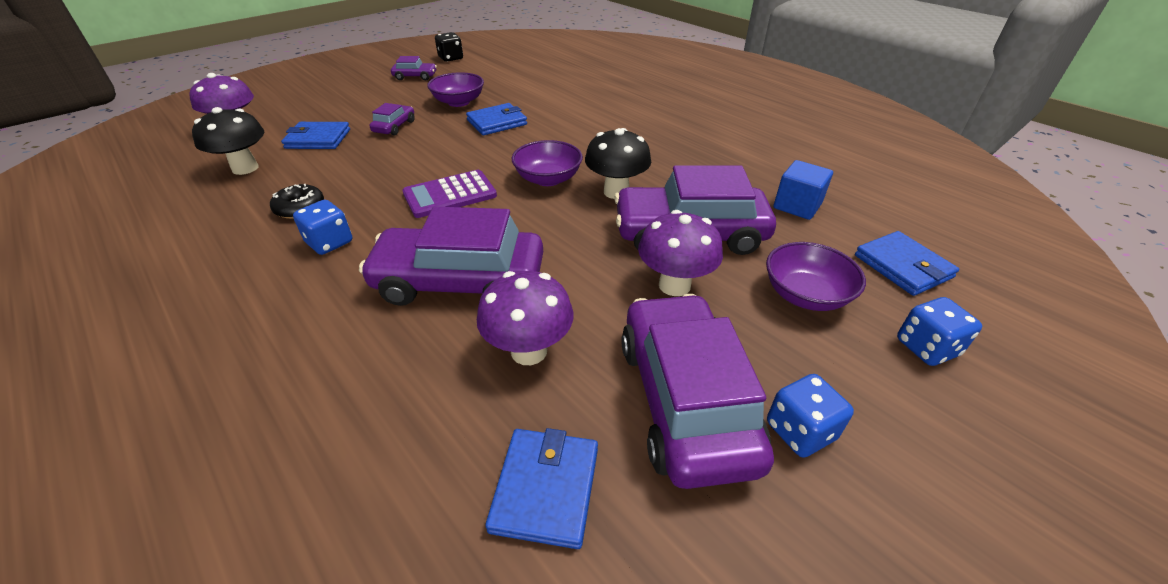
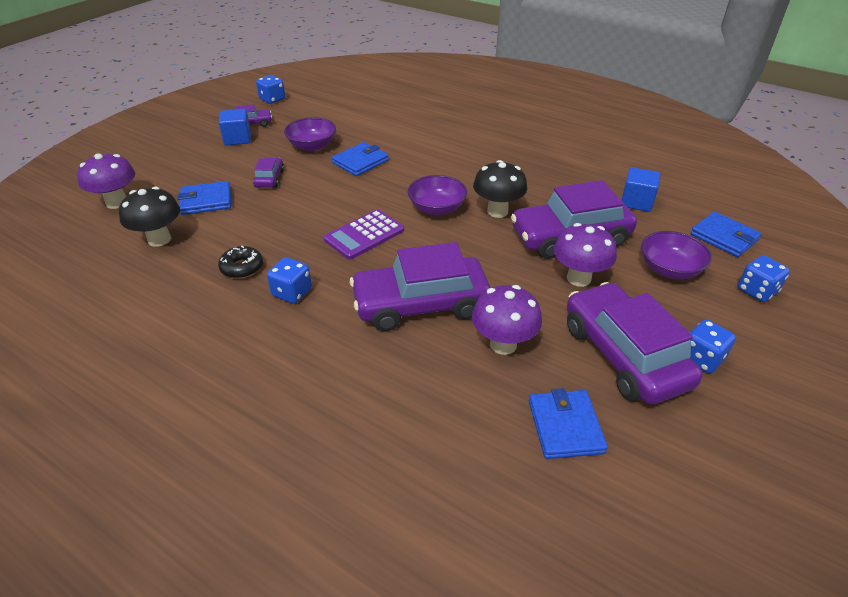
camera: 15 degrees left, 0 degrees up
(392, 88) = (237, 139): none -> blue cube
(451, 58) = (272, 99): black dice -> blue dice

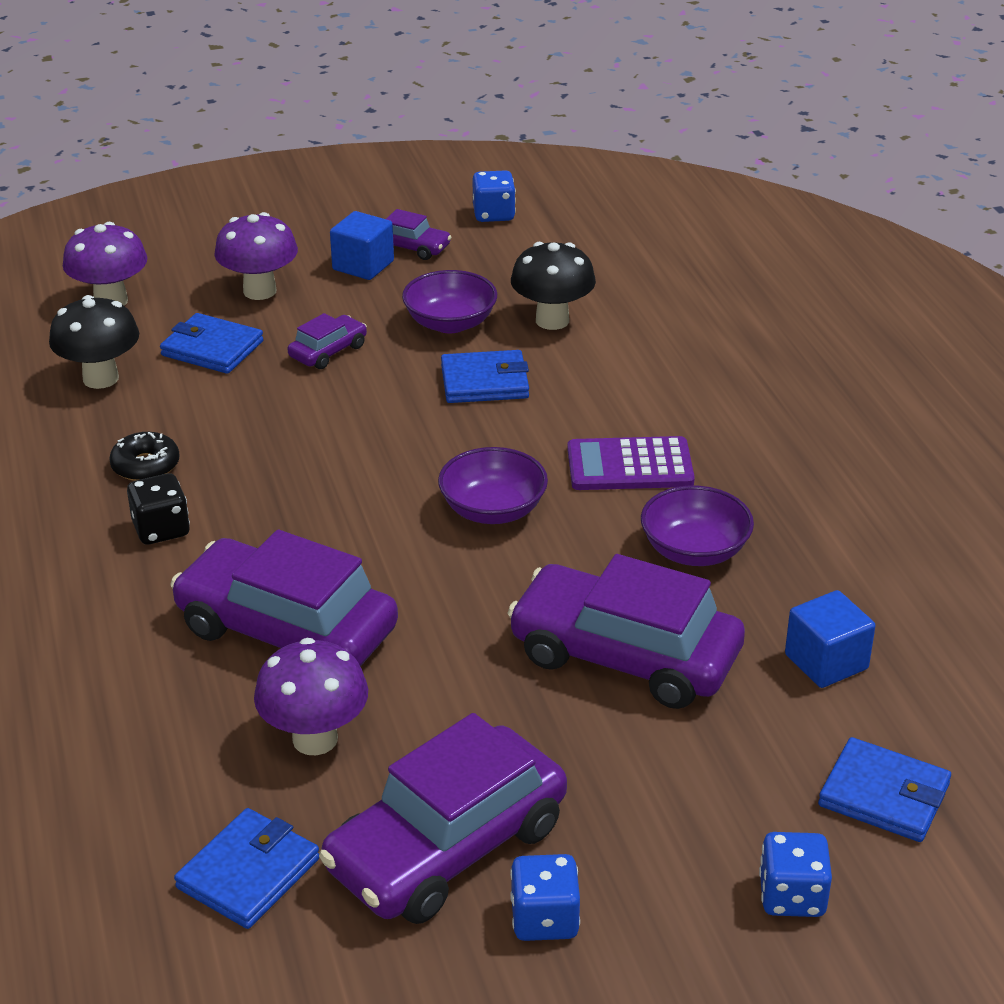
camera: 40 degrees right, 5 degrees down
(292, 292) = (161, 529): blue dice -> black dice
(364, 235) = (342, 498): purple calculator -> purple calculator (630, 465)
(497, 211) = (575, 560): black mushroom -> black mushroom (552, 320)
(578, 278) = (544, 719): purple mushroom -> purple mushroom (259, 291)
(624, 355) = (447, 847): purple car -> purple car turned 150 degrees counterclockwise
(669, 269) = (703, 786): purple bowl -> purple bowl (694, 550)
(724, 237) = (884, 795): blue wallet -> blue wallet turned 60 degrees counterclockwise

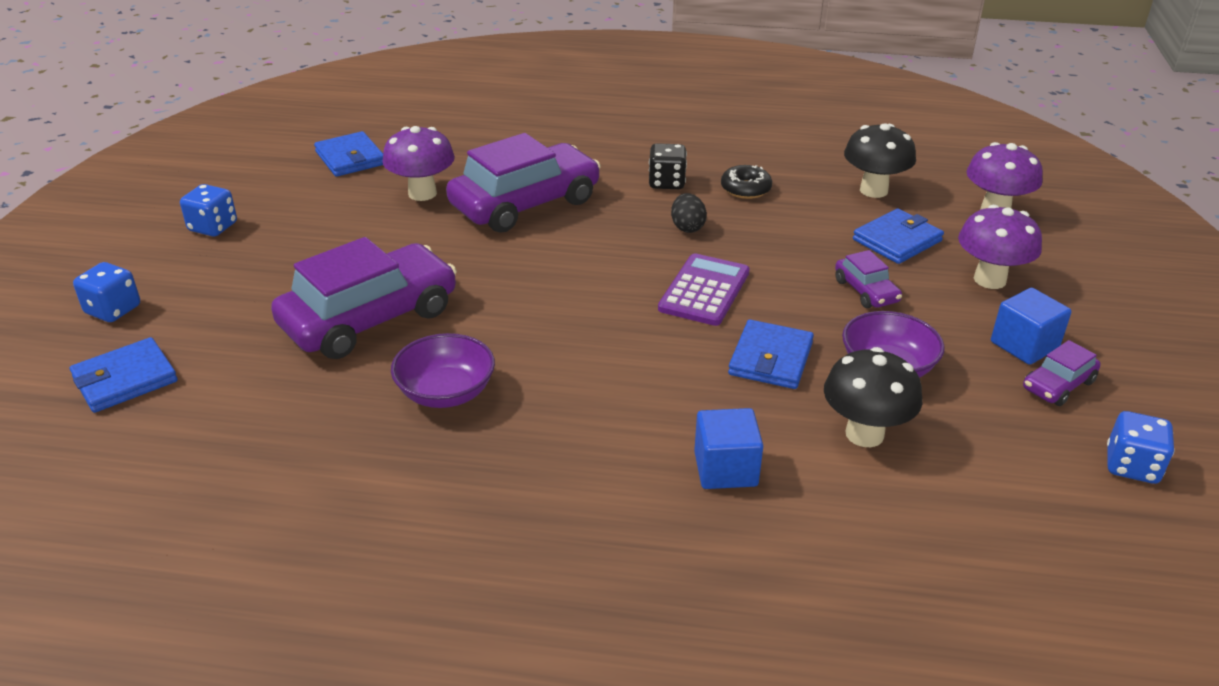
camera: 115 degrees right, 0 degrees up
(268, 486) = (687, 227): none -> black egg
(447, 847) = (296, 212): purple car -> none
(493, 510) = (582, 311): purple bowl -> none
(630, 465) = (585, 399): purple calculator -> purple calculator (704, 290)
(826, 662) = (261, 408): blue cube -> blue cube (725, 469)

